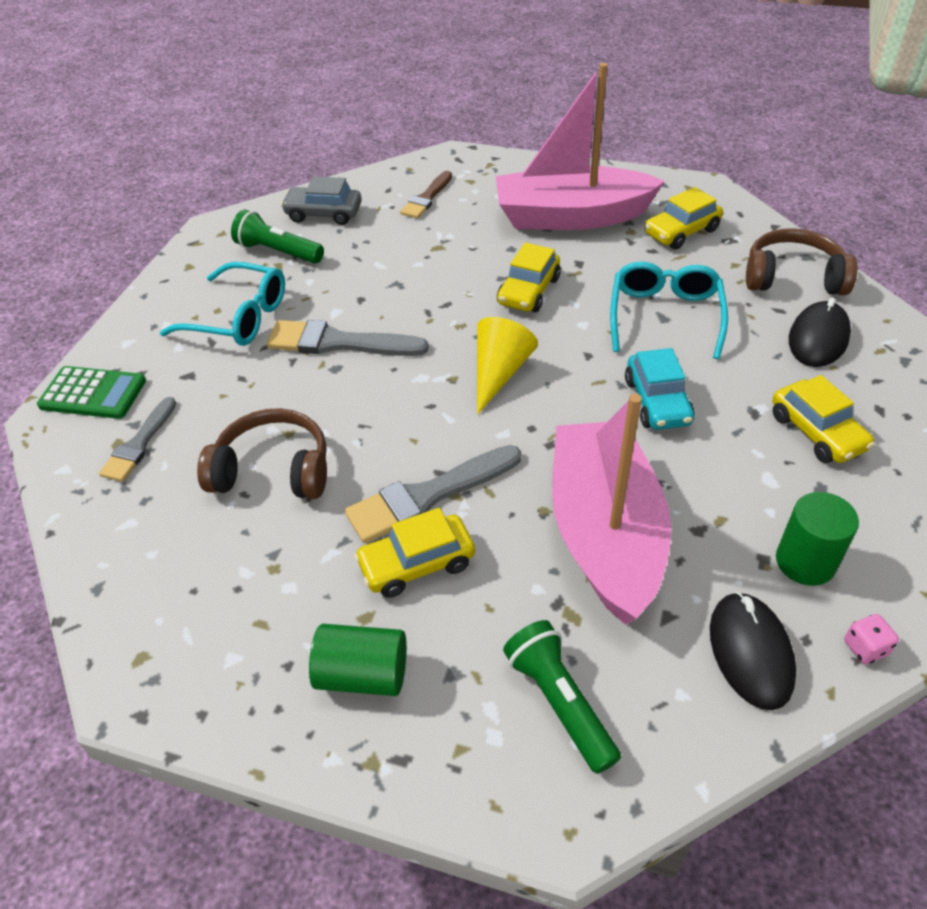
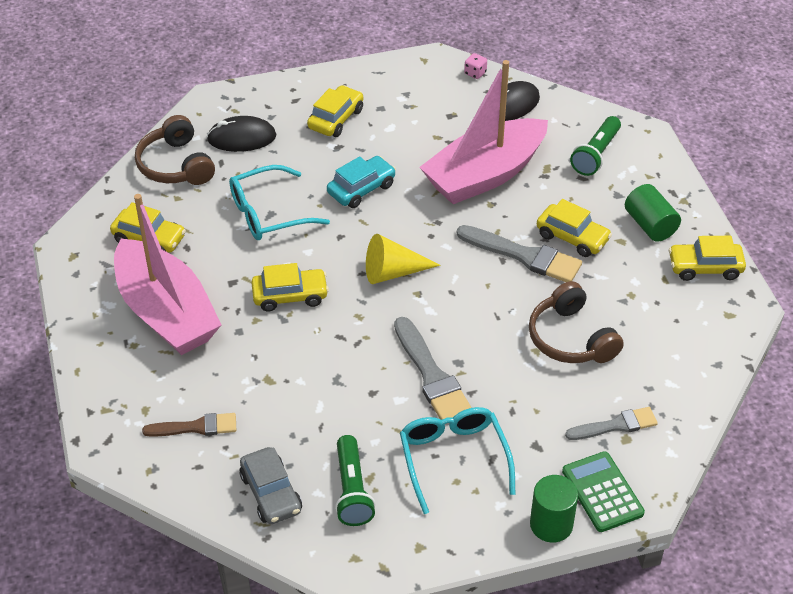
camera: 125 degrees left, 0 degrees up
(232, 689) = (705, 267): none -> yellow car
(805, 562) = (439, 101): green cylinder -> green cylinder (551, 524)

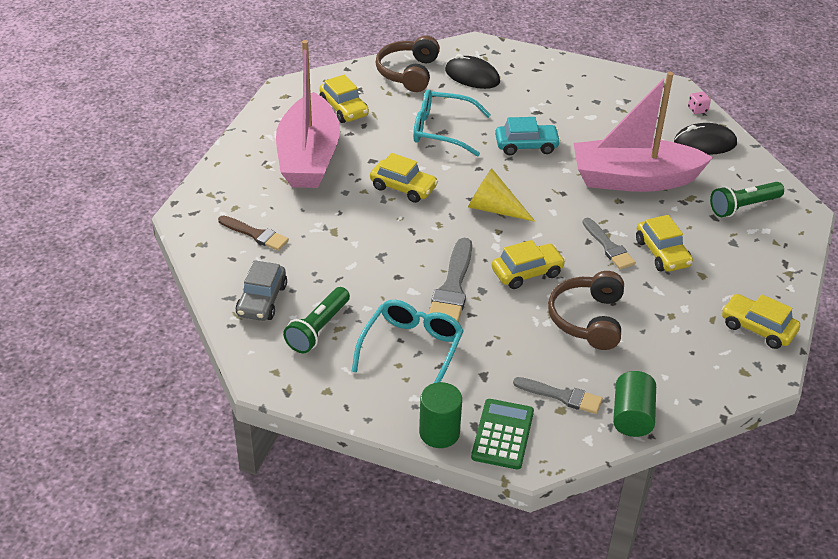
camera: 35 degrees right, 5 degrees down
(336, 119) = (554, 93): yellow car -> yellow car (527, 272)
(524, 256) = (608, 246): grey brush -> grey brush, size x0.64
(650, 225) = (739, 276): green cylinder -> green cylinder (632, 416)

